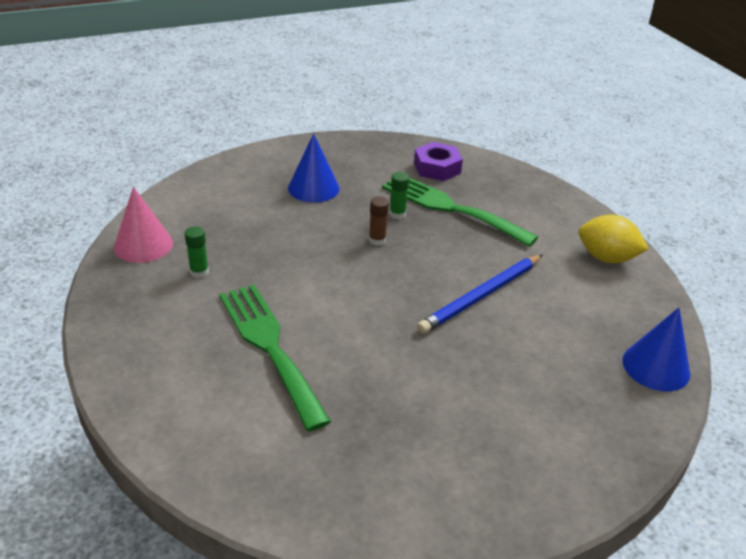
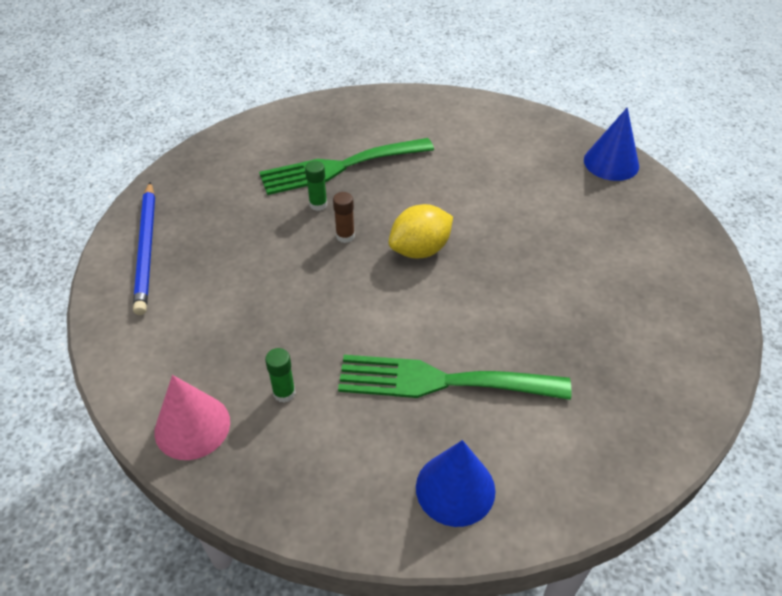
camera: 55 degrees left, 10 degrees up
(313, 188) = (220, 242): blue cone -> blue cone (455, 488)
(437, 168) = (271, 145): purple nut -> none
(481, 296) = (472, 209): blue pencil -> blue pencil (147, 249)
(606, 258) = (478, 118): yellow lemon -> yellow lemon (420, 250)

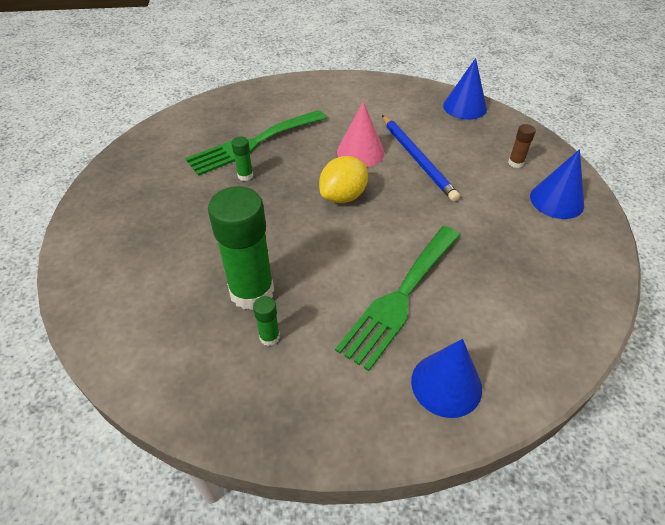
camera: 15 degrees left, 0 degrees up
(147, 249) = (102, 239): blue pencil -> blue pencil (417, 159)
(192, 426) = (194, 386): pink cone -> pink cone (360, 152)
(282, 339) = (252, 292): none -> green glue stick
(345, 236) = (277, 197): brown glue stick -> brown glue stick (515, 163)
(441, 381) = (400, 297): green fork -> green fork turned 45 degrees counterclockwise
(678, 304) = (556, 200): none -> blue cone

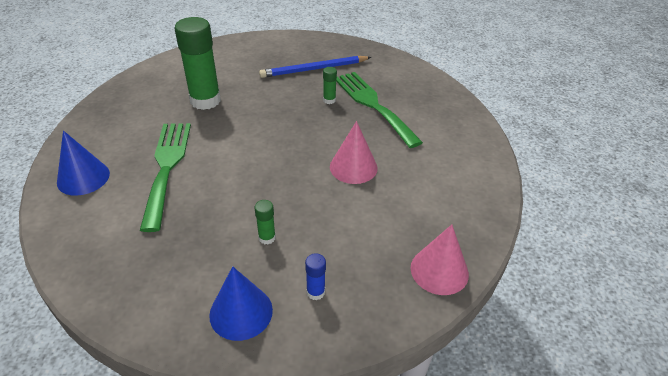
camera: 95 degrees right, 5 degrees down
(269, 337) = (165, 106): green glue stick -> green glue stick (267, 238)
(343, 196) = (291, 150): yellow lemon -> none
(400, 297) = (166, 167): green fork -> green fork turned 45 degrees clockwise
(417, 159) = (336, 206): blue pencil -> blue pencil (314, 69)
(464, 107) = (439, 270): blue cone -> pink cone
(515, 163) = (315, 292): brown glue stick -> blue glue stick

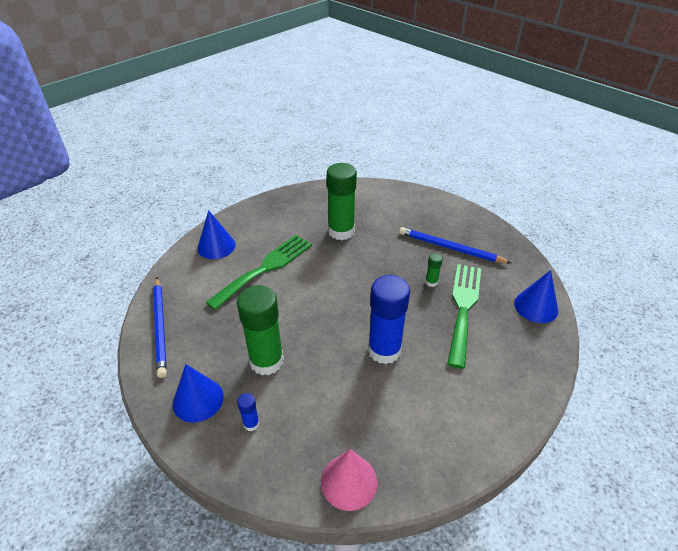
camera: 45 degrees right, 0 degrees up
(113, 284) = (160, 327): none -> blue pencil
(267, 238) = (266, 361): green glue stick -> green glue stick, size x2.33
(353, 167) = (384, 350): pink cone -> blue glue stick
(417, 78) = (536, 306): none -> blue cone

